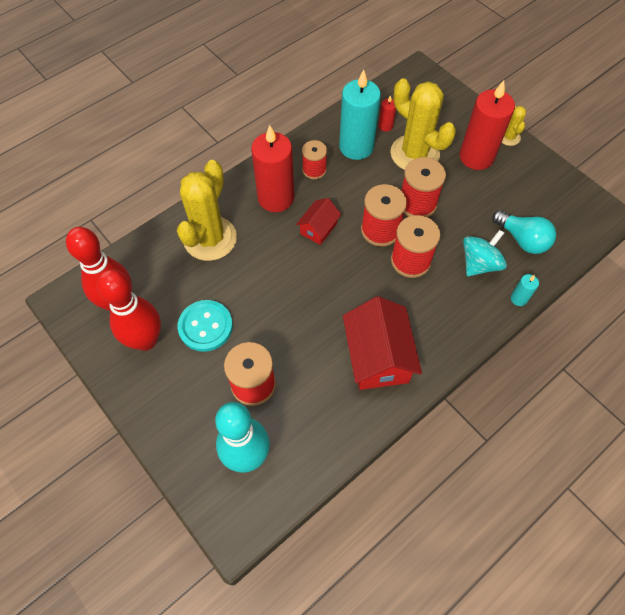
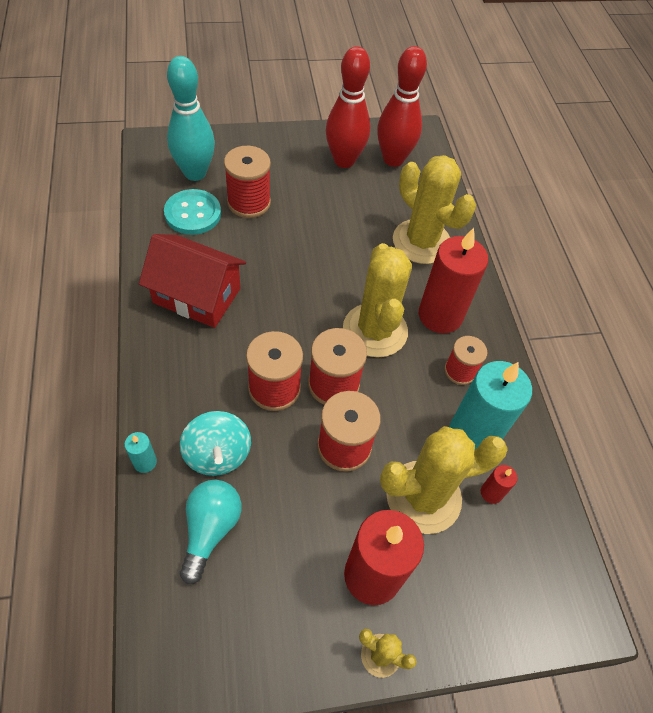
camera: 115 degrees right, 5 degrees down
(205, 326) = (328, 198): turquoise button -> turquoise button (193, 213)
(318, 228) = (375, 330): red house -> yellow cactus
(522, 239) = (210, 529): turquoise light bulb -> turquoise light bulb turned 120 degrees clockwise

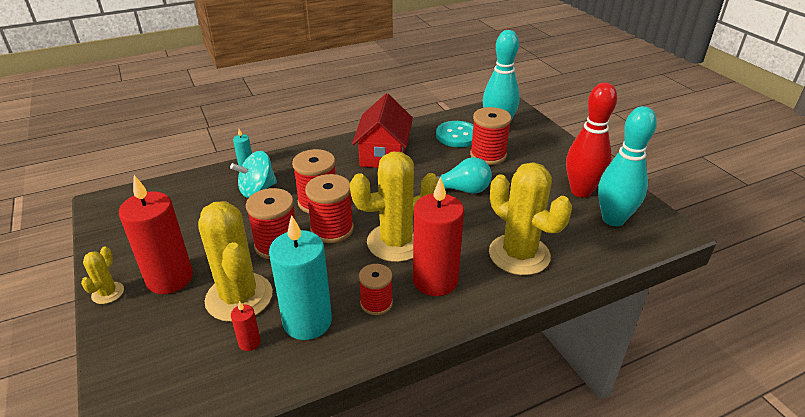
camera: 80 degrees right, 20 degrees down
(210, 529) = (202, 199): turquoise light bulb -> turquoise light bulb (462, 190)
(393, 159) = (613, 219): red bowling pin -> turquoise bowling pin
(421, 242) = (519, 254): yellow cactus -> yellow cactus turned 75 degrees counterclockwise

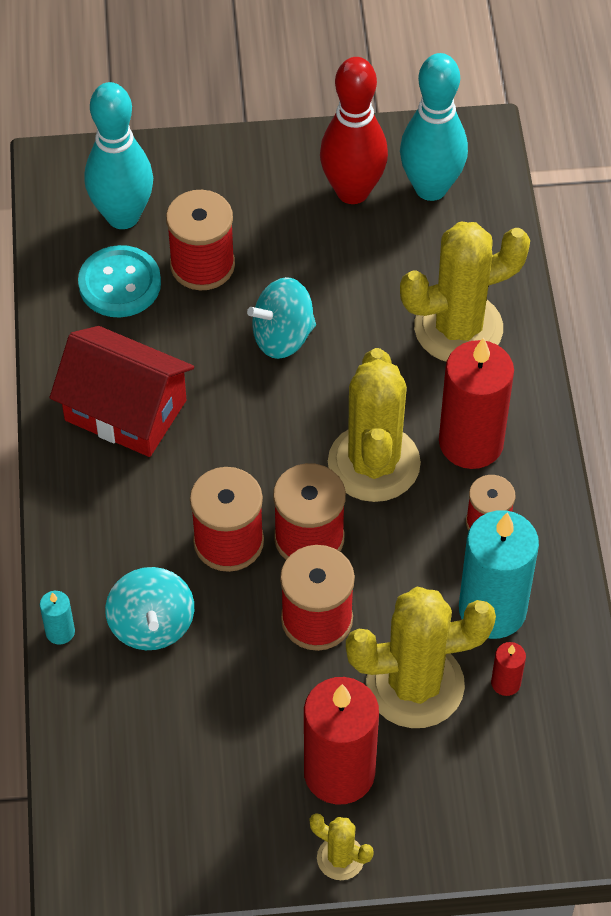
camera: 70 degrees left, 20 degrees up
(462, 190) = (283, 337): turquoise light bulb -> turquoise spinning top

